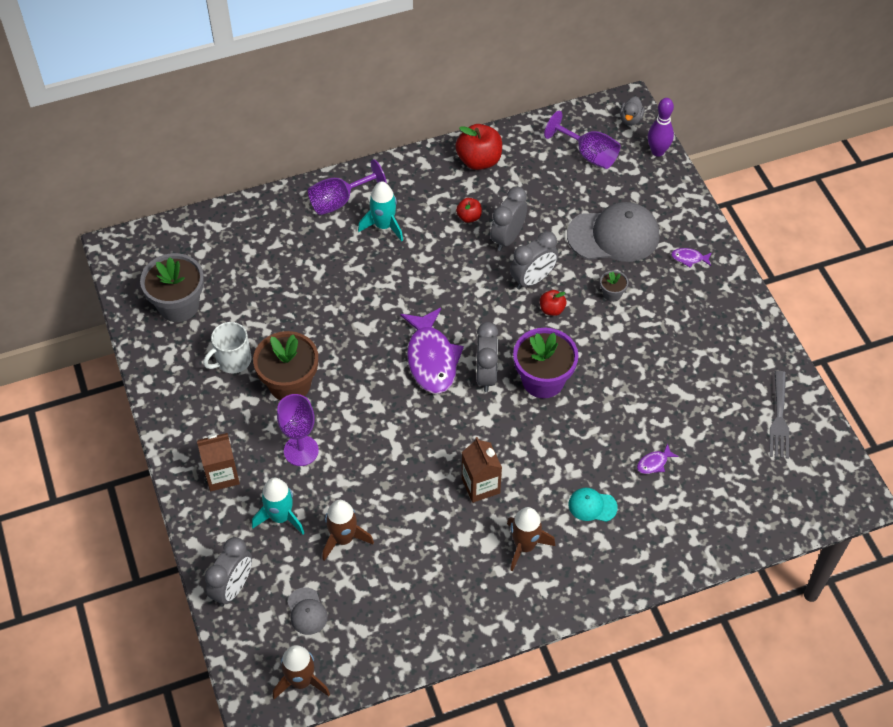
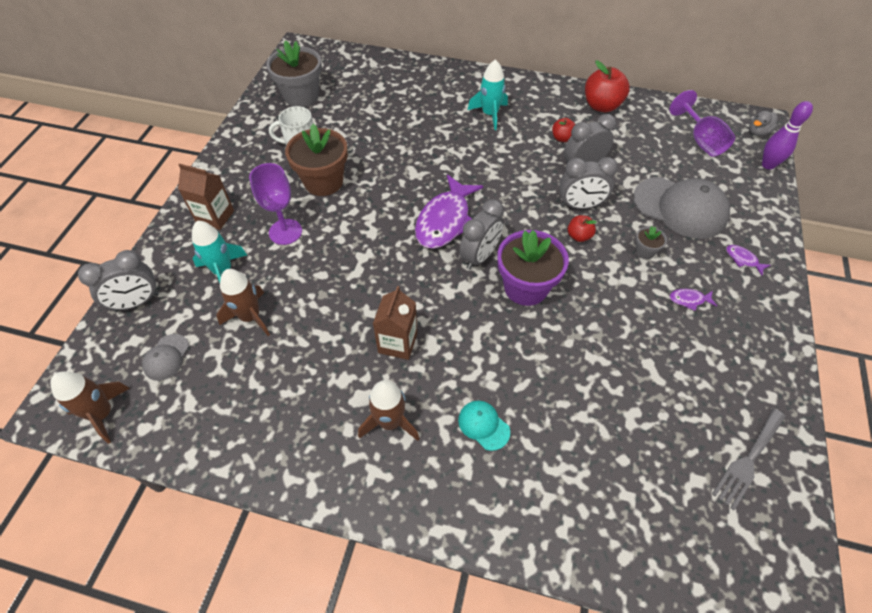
camera: 35 degrees right, 0 degrees up
(339, 201) = (471, 85): purple goblet -> none
(654, 463) = (577, 422): purple fish -> purple fish (689, 300)

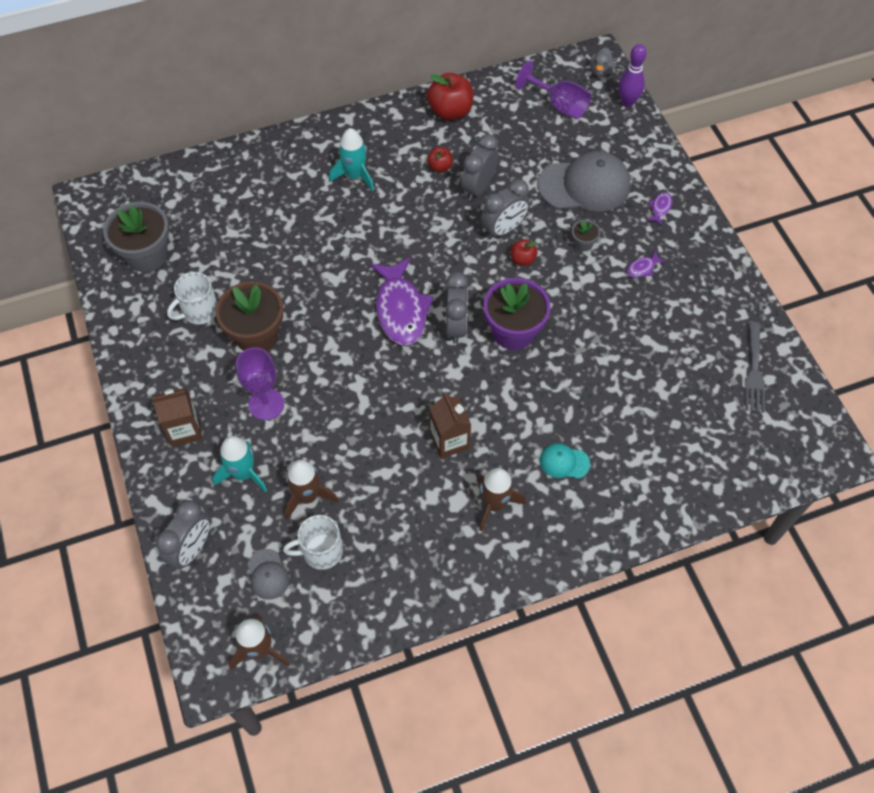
camera: 35 degrees left, 5 degrees up
(219, 366) = (321, 551): none -> white mug
(743, 259) = (660, 208): purple fish -> purple fish turned 105 degrees clockwise

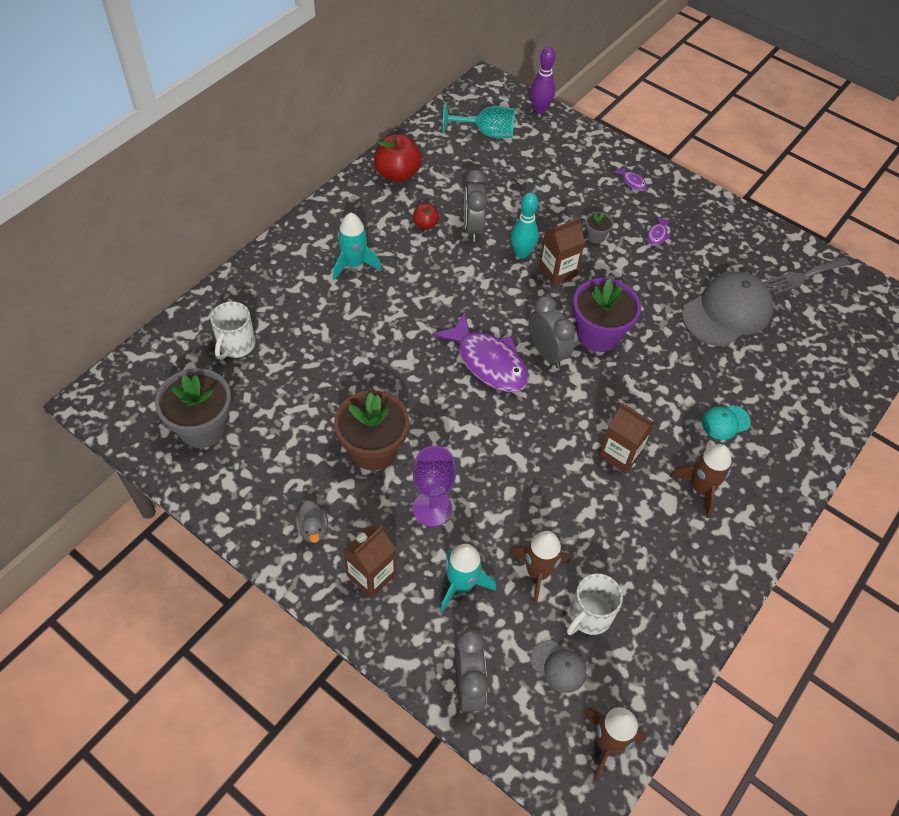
camera: 35 degrees left, 5 degrees down
(199, 311) = (299, 455): white mug -> white mug (236, 345)
(503, 229) = (521, 253): grey clock -> turquoise bowling pin
(522, 259) = (557, 271): red apple -> brown carton
(559, 105) = (486, 133): purple goblet -> turquoise goblet
(584, 185) = (559, 189): grey cap -> grey cap (727, 312)
(600, 71) = (498, 93): grey duck -> grey duck (313, 529)
(660, 208) = (632, 182): purple fish -> purple fish turned 150 degrees clockwise
(754, 371) = (803, 276): grey fork -> grey fork turned 90 degrees clockwise

